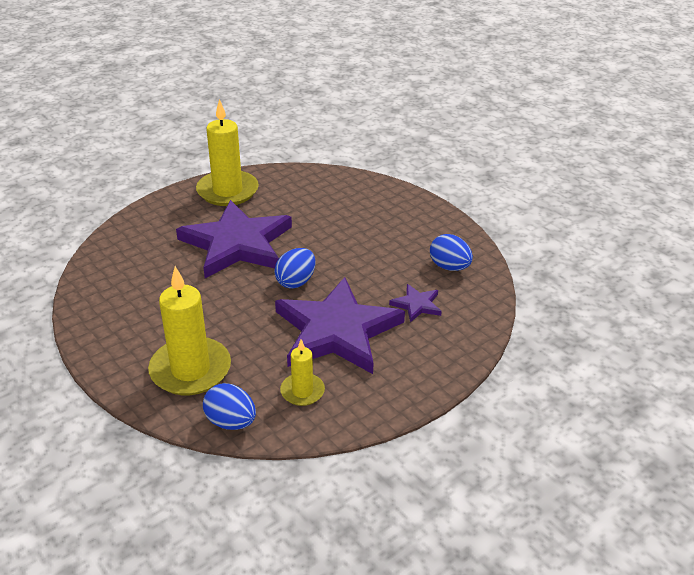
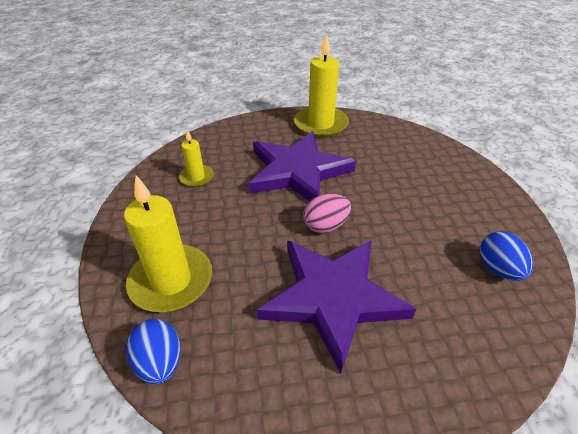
camera: 30 degrees right, 5 degrees up
(296, 281) = (325, 226): blue egg -> pink egg
(302, 391) = (252, 359): yellow candle -> yellow candle (196, 177)
(417, 305) = (438, 302): purple star -> none

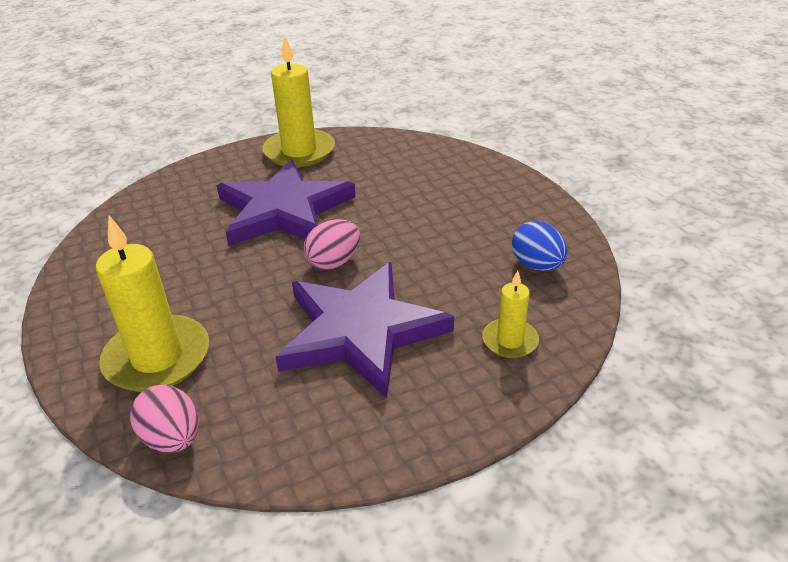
camera: 15 degrees left, 5 degrees down
(160, 362) = (172, 438): blue egg -> pink egg
(196, 177) = (151, 241): yellow candle -> yellow candle (510, 341)

